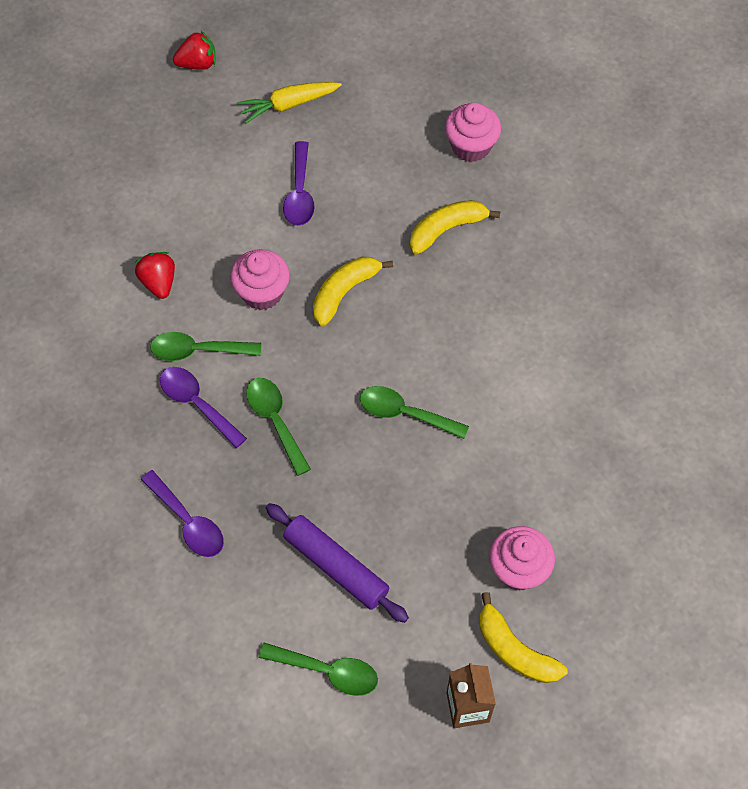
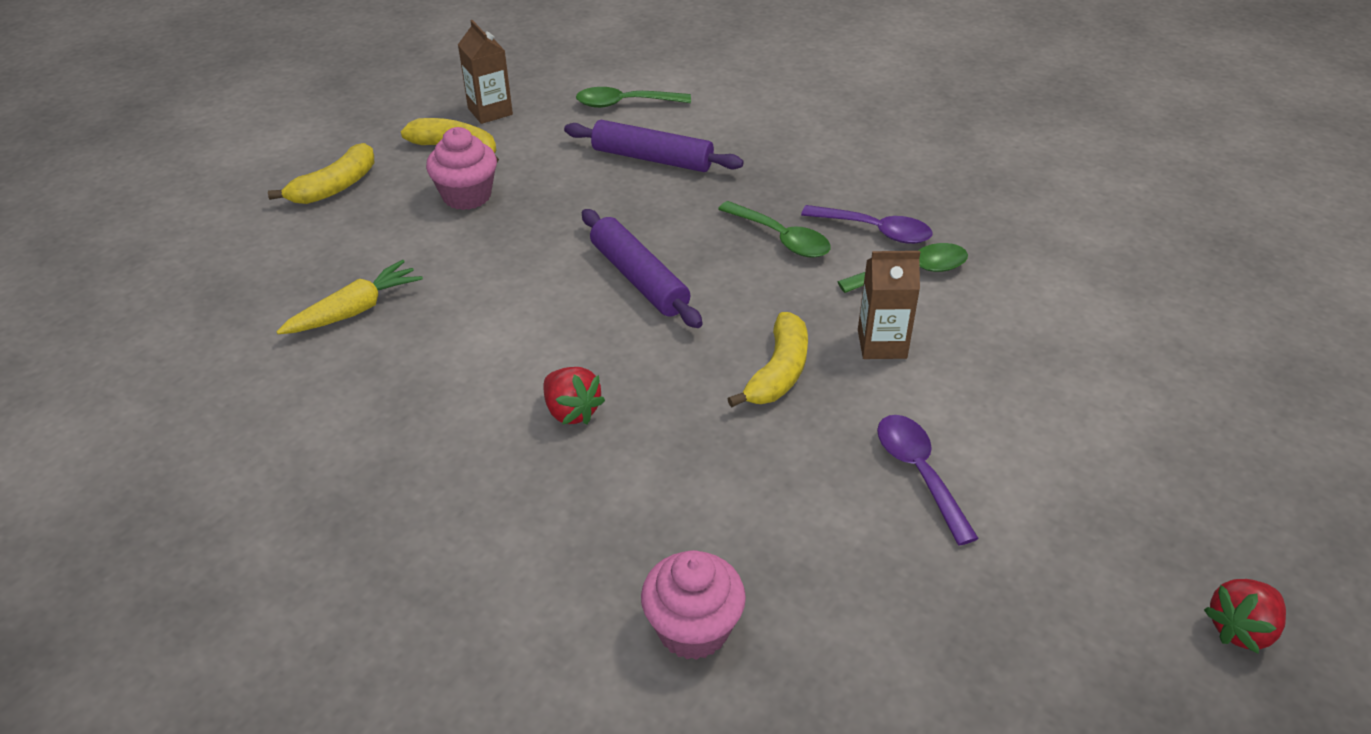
camera: 160 degrees right, 20 degrees down
(158, 282) = (1014, 320): red strawberry -> red strawberry (571, 411)
(188, 522) = (814, 153): purple spoon -> none
(262, 292) = (882, 344): pink cupcake -> brown carton
(288, 105) = (1036, 603): yellow carrot -> yellow carrot (355, 310)
(405, 413) = (639, 278): green spoon -> purple rolling pin
(447, 229) = (677, 487): yellow banana -> yellow banana (335, 187)

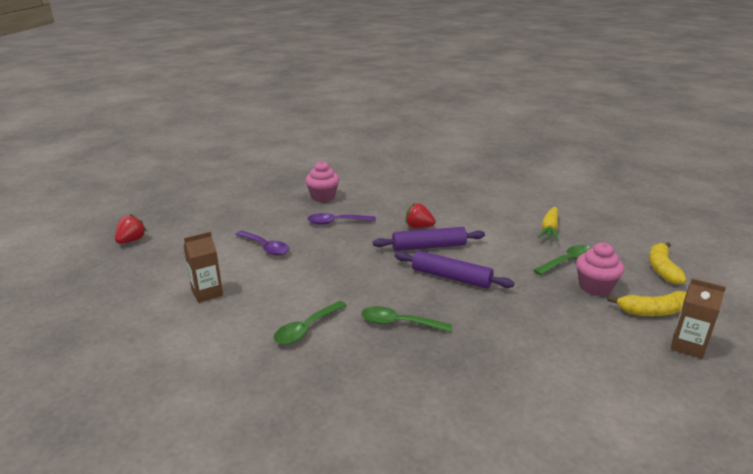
camera: 150 degrees right, 15 degrees down
(625, 103) = (620, 393): green spoon -> green spoon (568, 261)
(652, 158) = (535, 350): purple rolling pin -> purple rolling pin (429, 246)
(778, 372) = (347, 261): yellow banana -> none
(875, 231) = (344, 348): purple spoon -> purple spoon (336, 222)
(882, 344) = (305, 287): brown carton -> brown carton (207, 293)

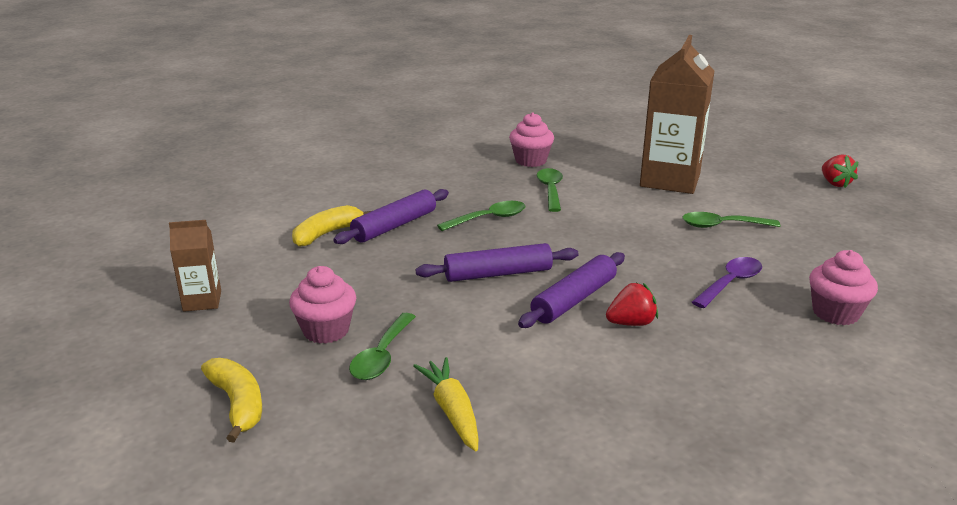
camera: 140 degrees right, 0 degrees up
(207, 293) = (670, 180): brown carton -> brown carton, size x2.04
(254, 378) = (530, 161): none -> pink cupcake
(265, 247) = (722, 225): purple spoon -> green spoon
(484, 353) = (394, 226): none -> purple rolling pin
(653, 311) = (244, 326): yellow banana -> yellow banana (327, 233)

